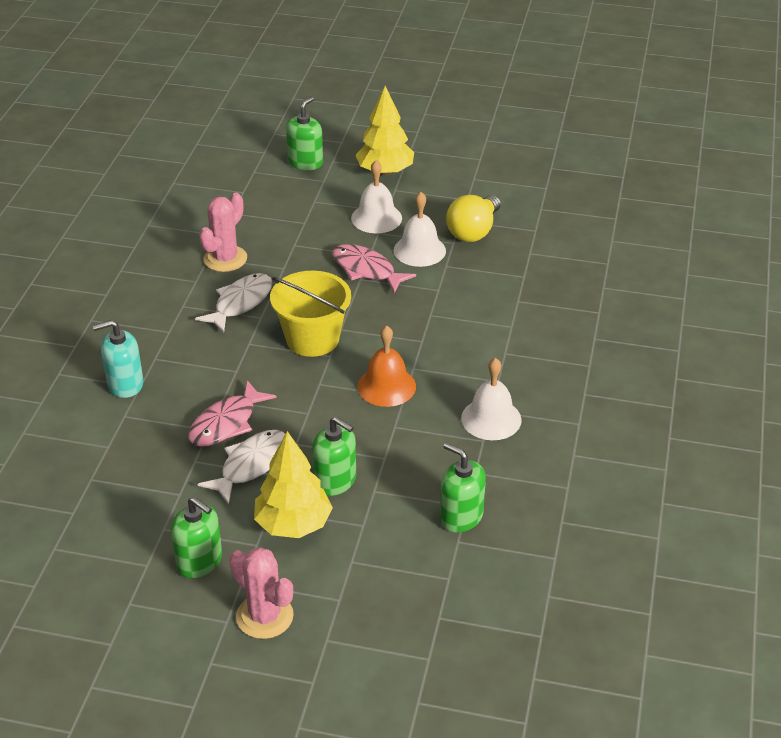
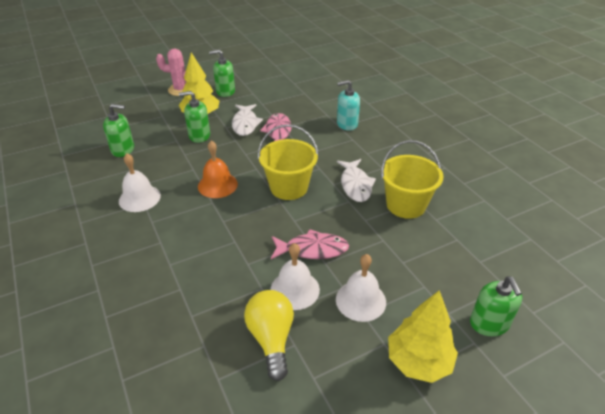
camera: 140 degrees right, 0 degrees up
(125, 384) = (347, 124): turquoise soap dispenser -> turquoise soap dispenser turned 135 degrees counterclockwise
(225, 259) = (406, 205): pink cactus -> yellow bucket

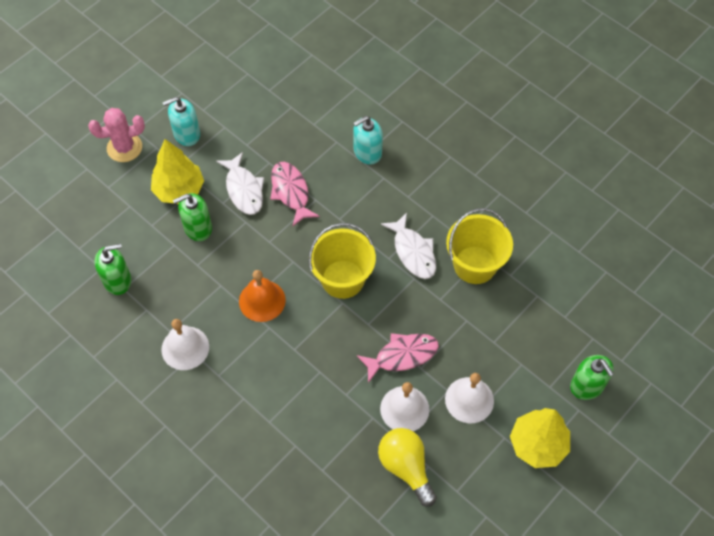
camera: 20 degrees left, 20 degrees up
(225, 91) = (186, 134): green soap dispenser -> turquoise soap dispenser

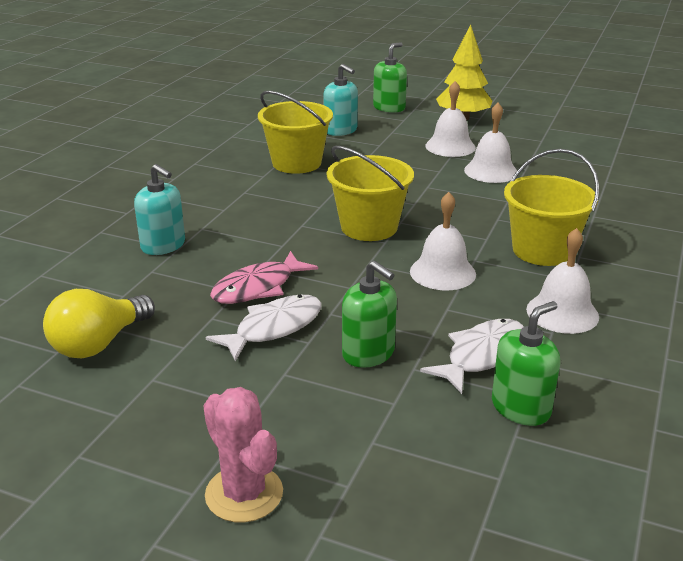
camera: 110 degrees left, 30 degrees down
(117, 280) = (521, 408): green soap dispenser -> green soap dispenser turned 90 degrees clockwise
(179, 190) = (308, 392): yellow tree -> none
(186, 134) = (182, 418): turquoise soap dispenser -> turquoise soap dispenser (340, 130)
(261, 377) = (542, 250): none -> yellow bucket
(262, 300) = (442, 272): orange bell -> white bell
(402, 355) = (435, 181): pink fish -> none
(406, 467) = (547, 162): yellow light bulb -> yellow light bulb (99, 343)
(413, 252) = (302, 194): white fish -> white fish (482, 355)

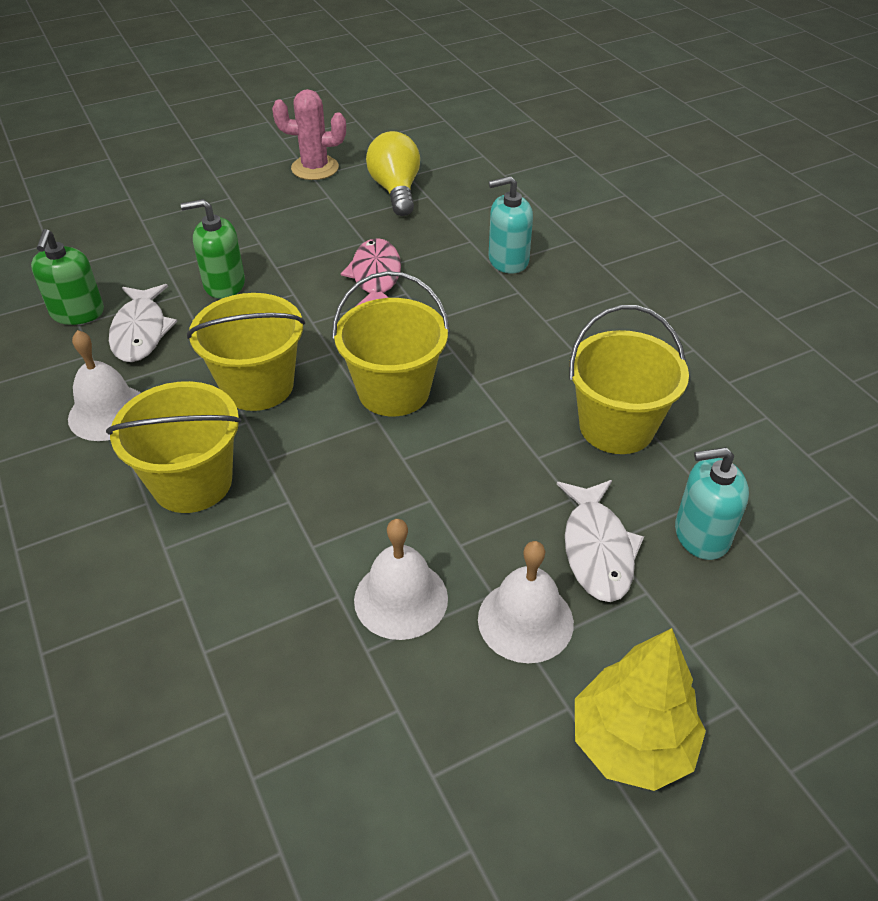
camera: 130 degrees right, 15 degrees up
(244, 494) = (190, 189): pink cactus -> pink cactus (315, 168)
(274, 328) = (313, 260): white fish -> white fish (597, 549)
(389, 107) = (767, 667): green soap dispenser -> none
(442, 272) = (257, 386): white bell -> yellow bucket

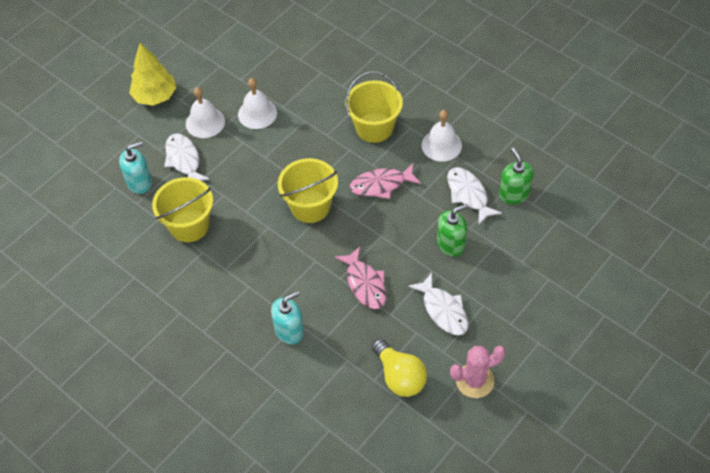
camera: 160 degrees right, 10 degrees up
(257, 386) = (381, 185): yellow bucket -> pink fish
(296, 227) = (443, 310): none -> white fish

